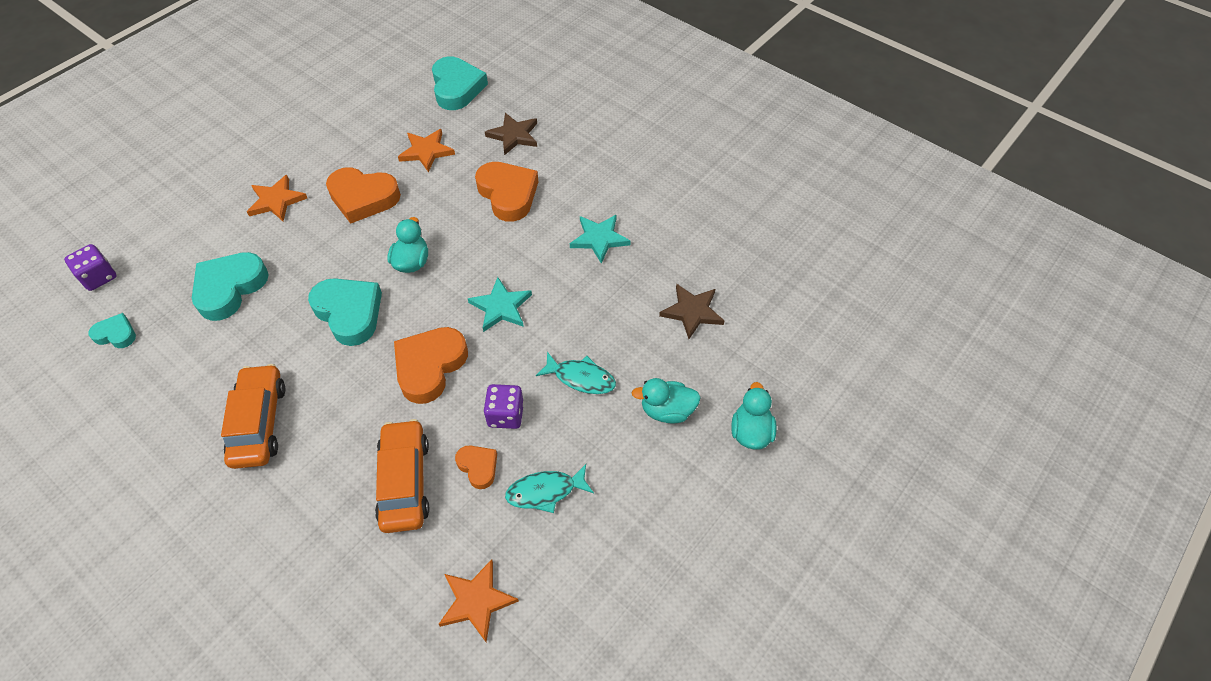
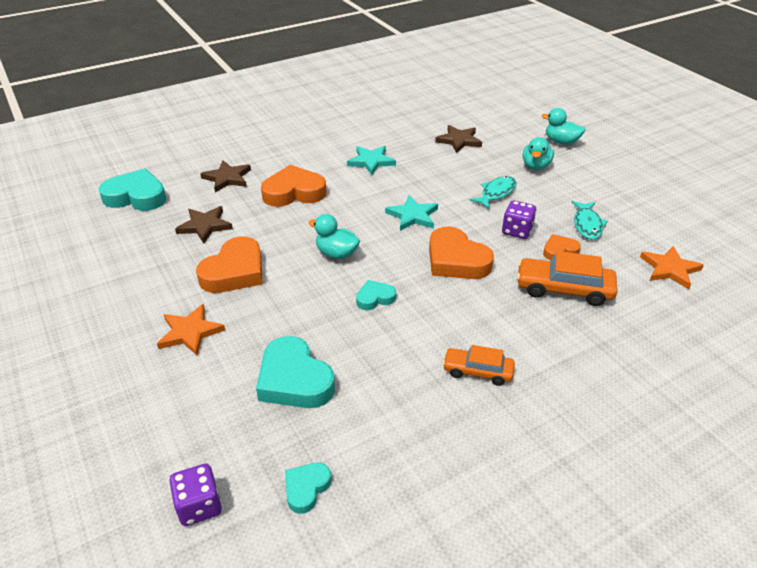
camera: 70 degrees left, 15 degrees down
(259, 423) = (477, 371): orange car -> orange car, size x0.64
(349, 313) = (375, 298): turquoise heart -> turquoise heart, size x0.53
(426, 151) = (205, 226): orange star -> brown star

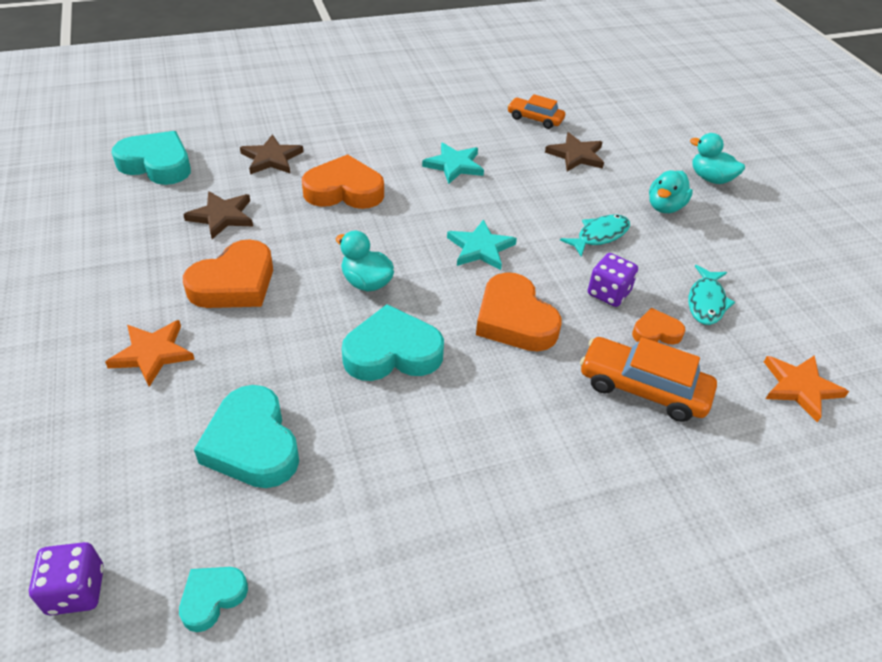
camera: 10 degrees right, 5 degrees up
(375, 298) = (392, 352): turquoise heart -> turquoise heart, size x1.88
(477, 371) = (487, 482): orange car -> orange car (535, 119)

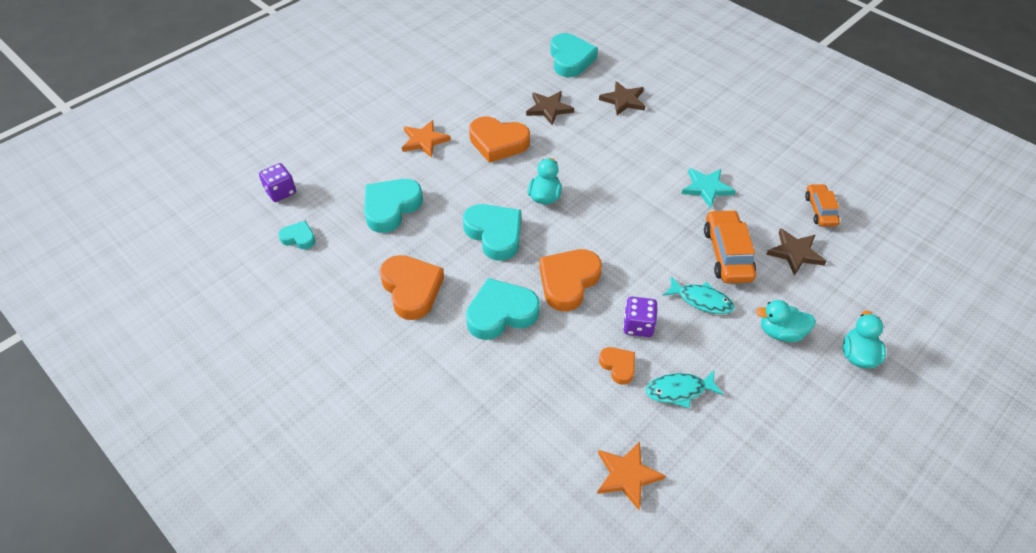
camera: 65 degrees right, 5 degrees up
(344, 191) = (623, 147): orange heart -> orange heart (411, 289)
(480, 248) = (625, 238): turquoise star -> none
(527, 400) = (501, 313): none -> turquoise heart
(643, 388) = (555, 373): orange car -> orange car (727, 254)

